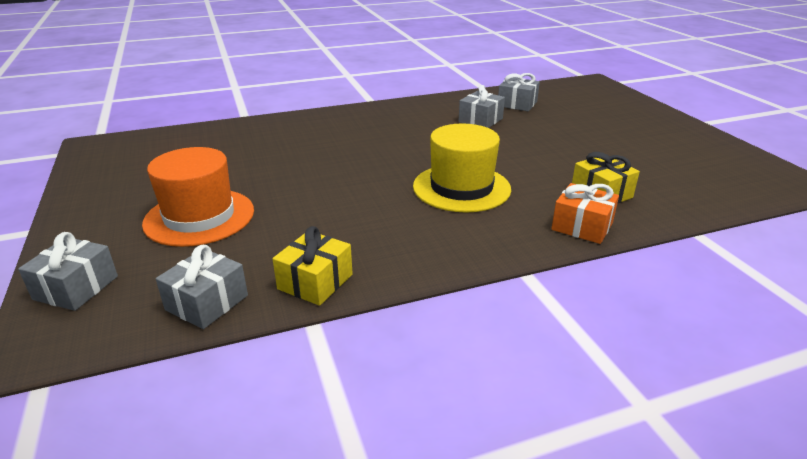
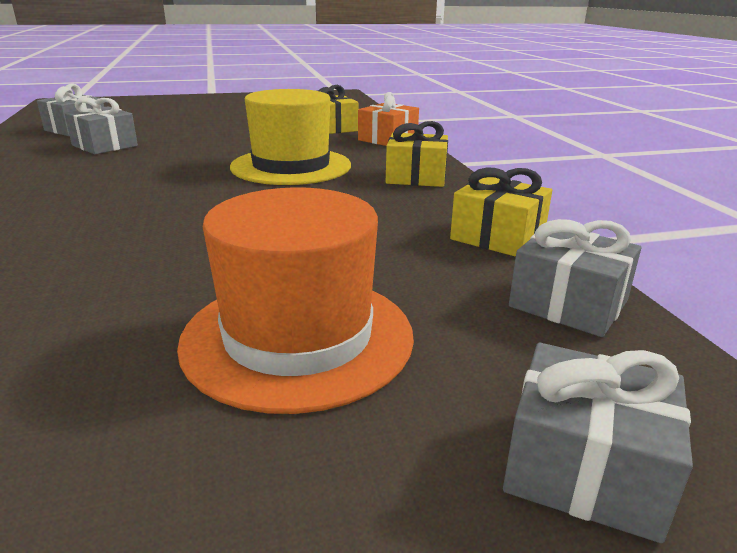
camera: 85 degrees left, 5 degrees down
(454, 245) = (416, 177): none -> yellow gift

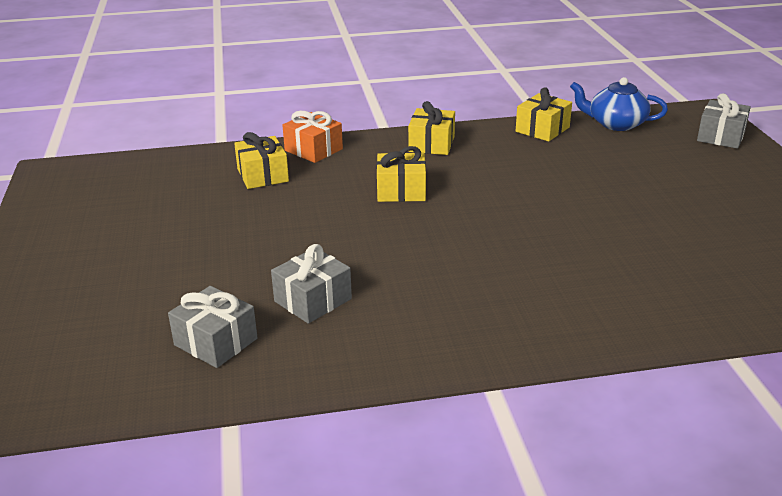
camera: 85 degrees left, 5 degrees up
(291, 166) = (401, 191): yellow hat -> yellow gift
(298, 337) = (668, 180): orange hat -> none
(568, 304) = (615, 124): grey gift -> blue teapot

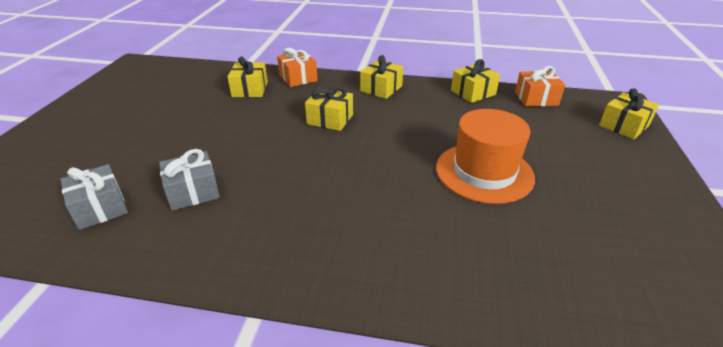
camera: 20 degrees right, 5 degrees up
(615, 124) = (536, 98): blue teapot -> orange gift
(615, 210) = (484, 172): none -> orange hat
(721, 136) = (624, 126): grey gift -> yellow gift

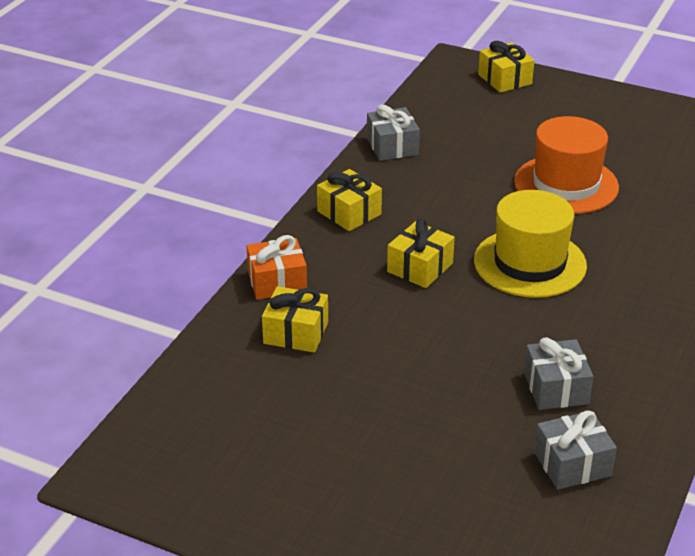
camera: 75 degrees left, 0 degrees up
(355, 164) = (530, 263): none -> yellow hat
(473, 92) = (392, 146): yellow gift -> grey gift
(536, 98) = (426, 109): orange gift -> none

